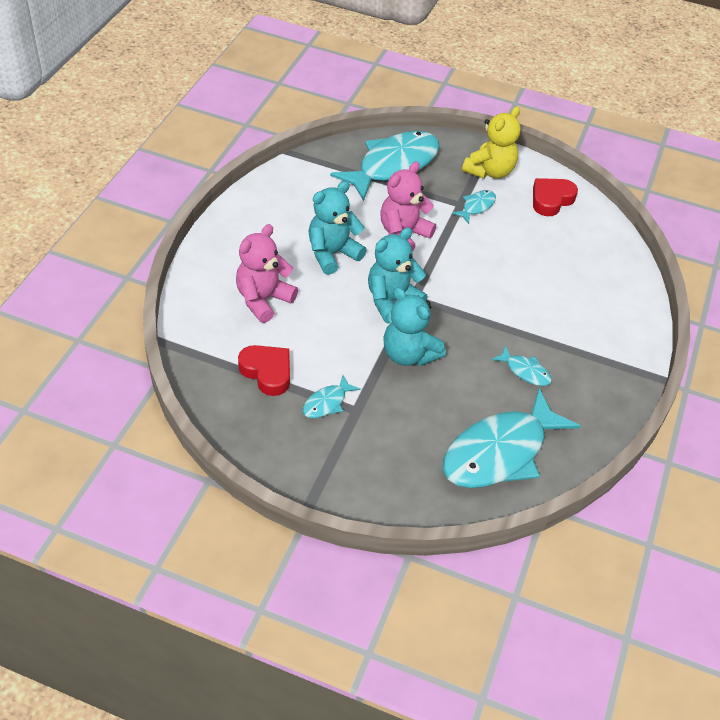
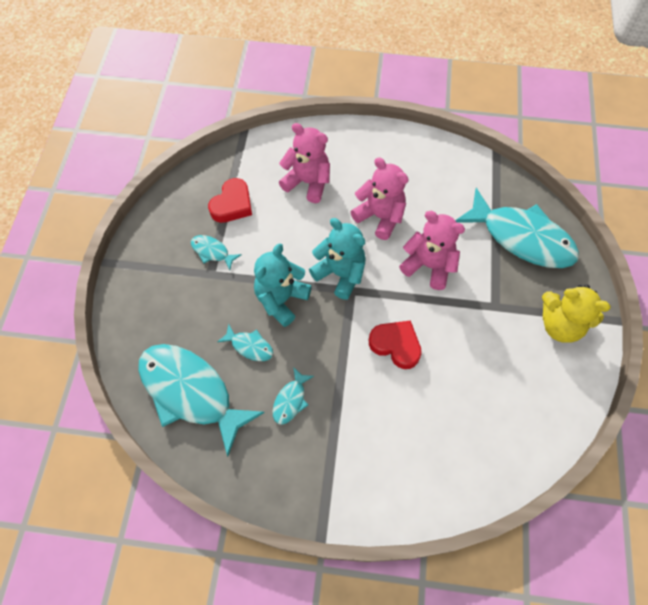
camera: 80 degrees right, 15 degrees up
(332, 254) = (380, 217): turquoise teddy bear -> pink teddy bear
(476, 206) = (499, 321): turquoise fish -> turquoise fish (250, 346)
(551, 200) = (545, 393): red heart -> red heart (396, 345)

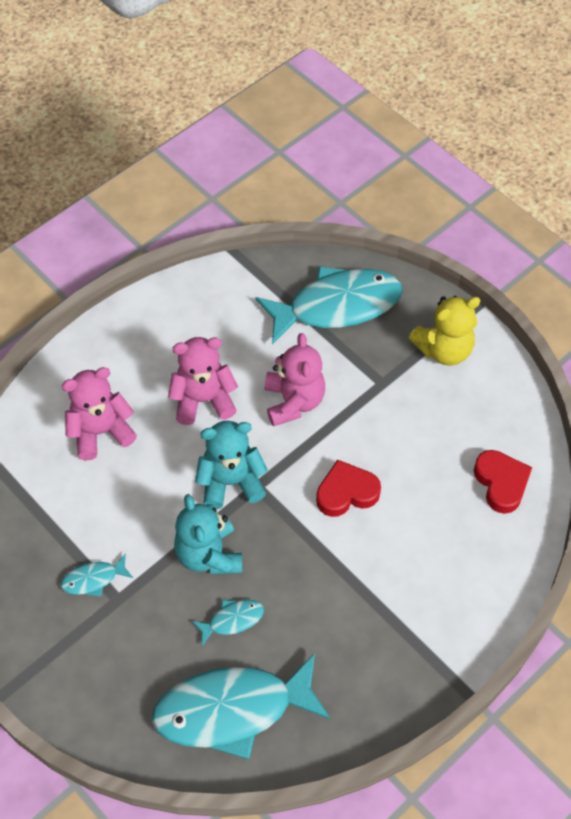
camera: 50 degrees left, 5 degrees down
(232, 205) = (56, 520): red heart -> red heart (501, 483)
(290, 400) = (320, 624): turquoise fish -> none
(429, 266) = (293, 401): pink teddy bear -> pink teddy bear turned 105 degrees clockwise

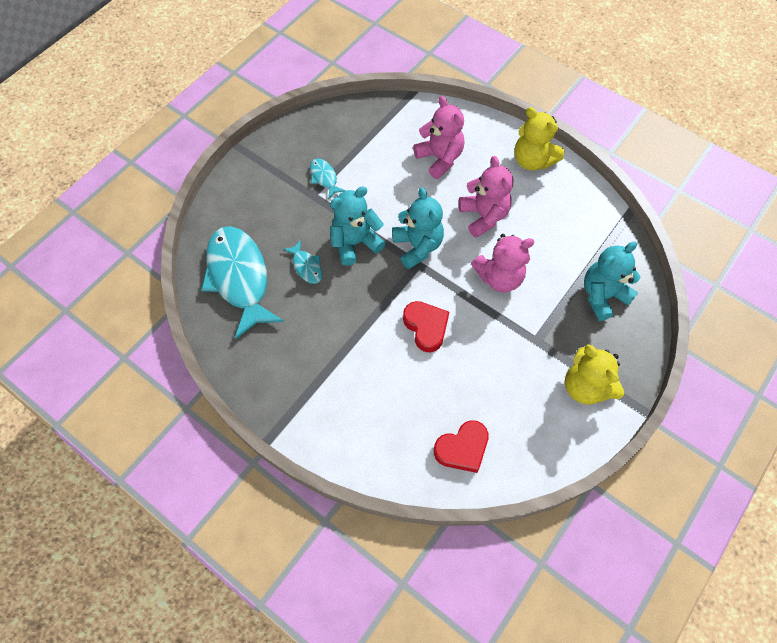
camera: 80 degrees right, 5 degrees up
(134, 329) = (532, 160): none -> yellow teddy bear
(337, 306) = (602, 295): turquoise fish -> turquoise teddy bear

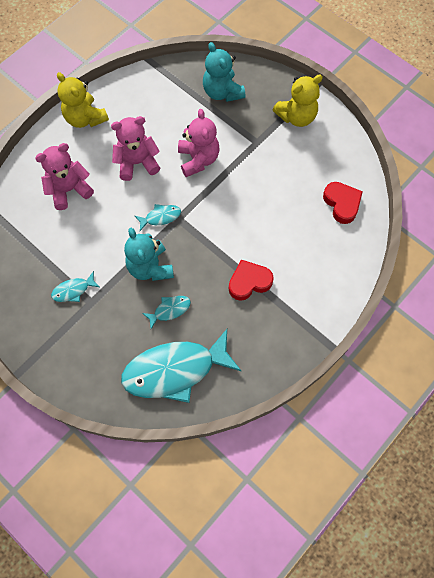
camera: 85 degrees left, 5 degrees up
(417, 246) = (160, 217): turquoise teddy bear -> turquoise fish
(426, 327) = (239, 218): red heart -> red heart (249, 282)
(532, 160) = (85, 118): yellow teddy bear -> yellow teddy bear turned 90 degrees clockwise

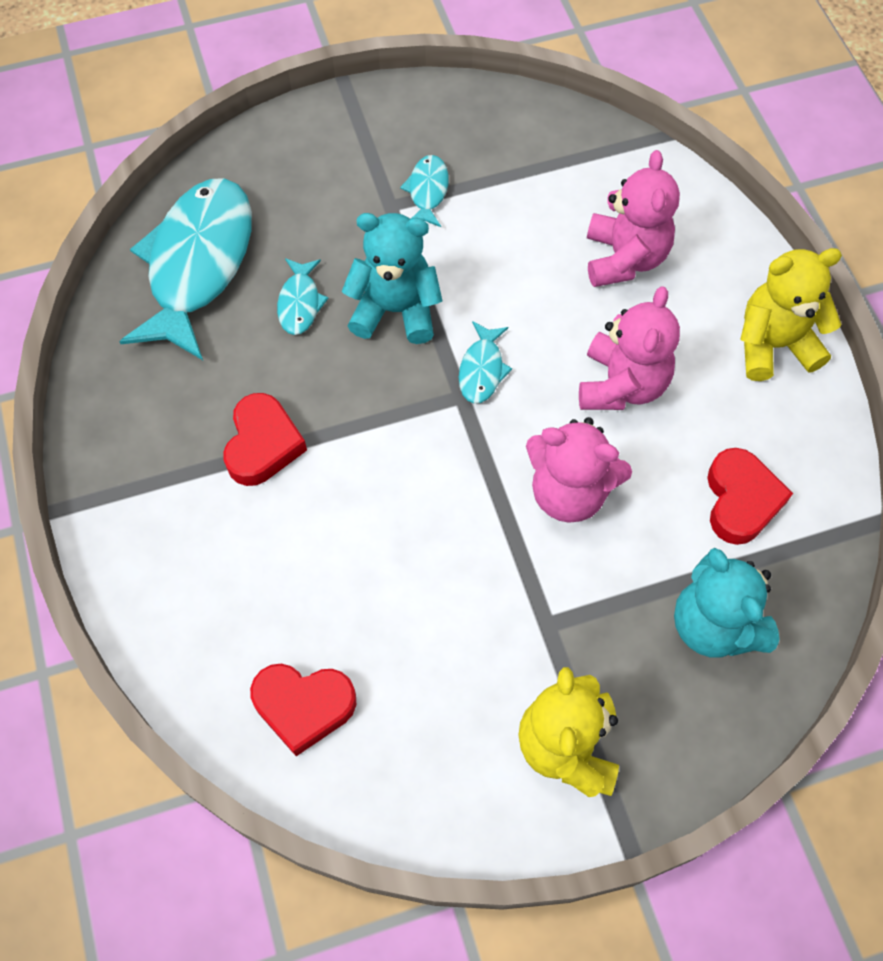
camera: 120 degrees right, 5 degrees down
(166, 103) = (741, 500): none -> red heart
(222, 92) = (714, 625): turquoise teddy bear -> turquoise teddy bear turned 120 degrees counterclockwise

